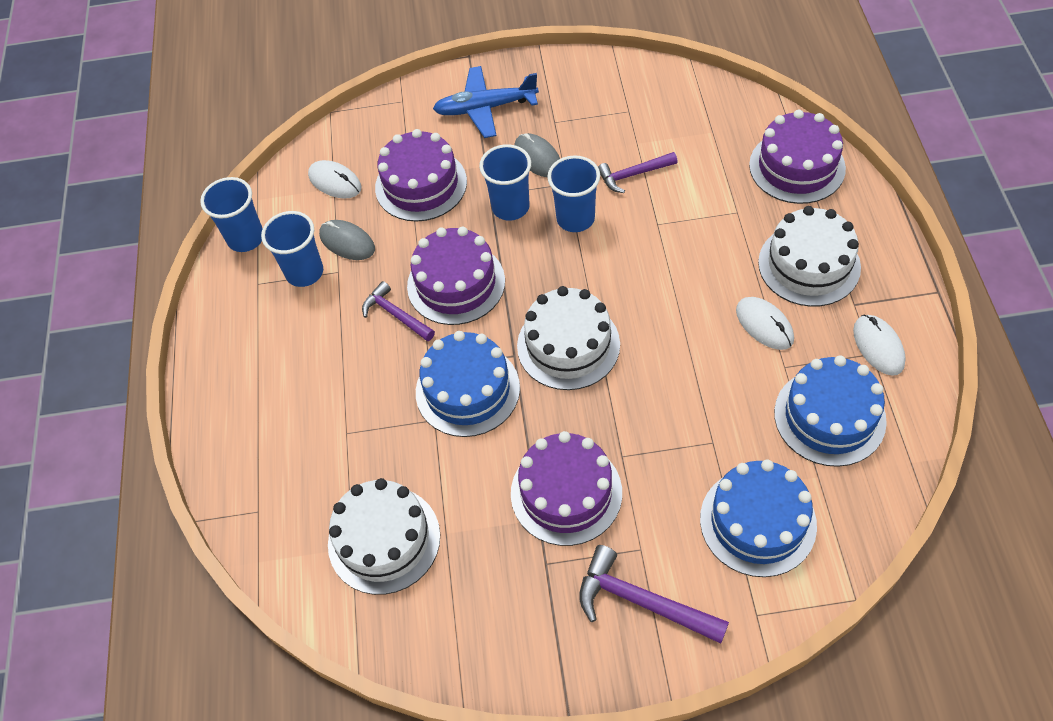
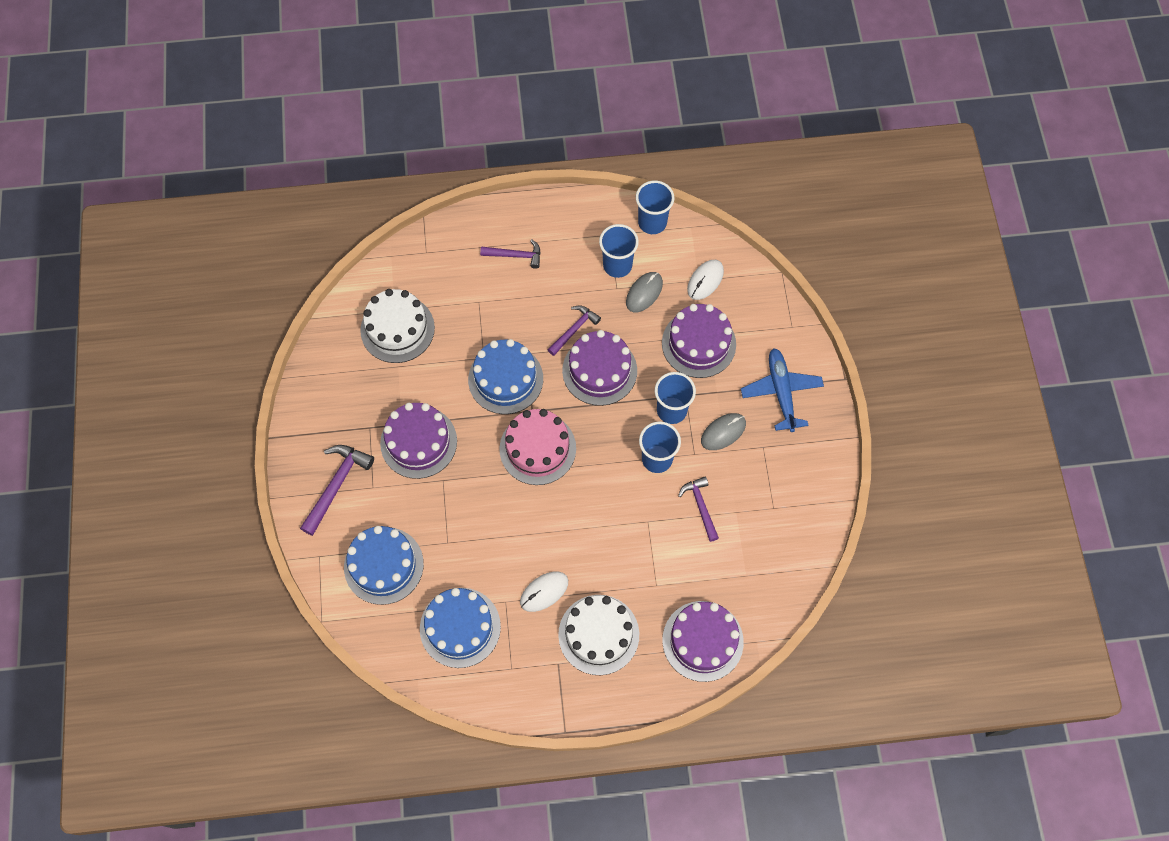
camera: 85 degrees right, 10 degrees up
(276, 391) = (515, 255): none -> purple hammer
(568, 345) = (537, 448): white cake -> pink cake
(878, 346) = (517, 674): white mouse -> none

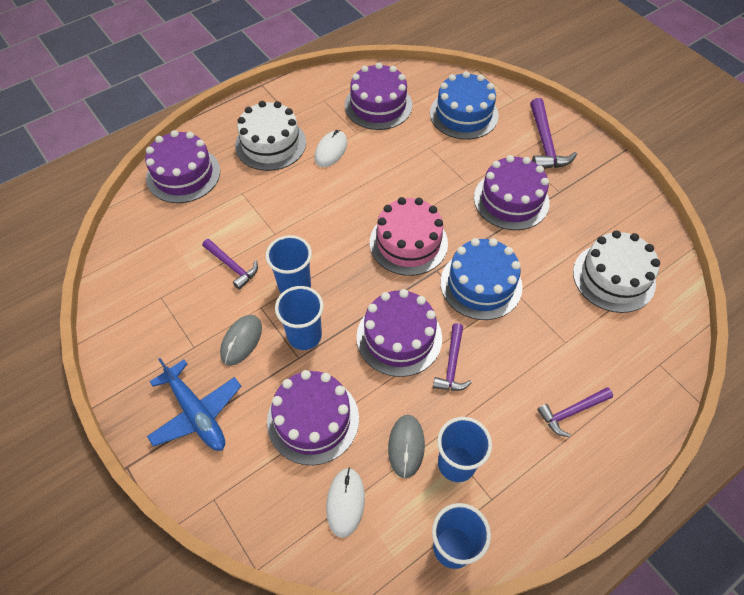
camera: 150 degrees right, 10 degrees down
(460, 627) = (378, 105): blue cake -> purple cake

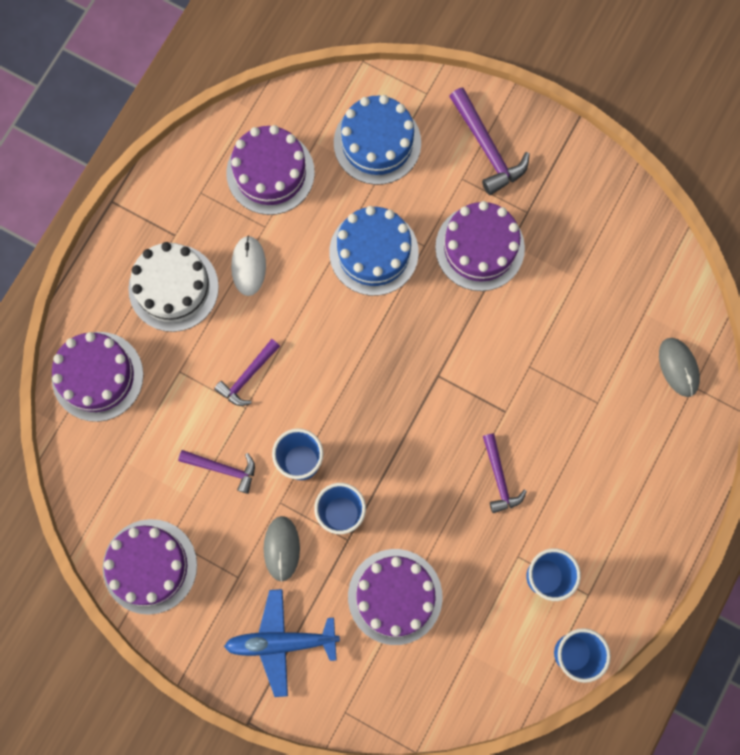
camera: 25 degrees left, 20 degrees up
(196, 413) = (281, 642): blue plane -> blue plane turned 150 degrees clockwise
(345, 502) = (463, 659): white mouse -> none
(399, 337) = (435, 472): purple cake -> purple cake (150, 566)
(406, 446) = (492, 581): grey mouse -> grey mouse (678, 367)
(408, 242) = (394, 354): pink cake -> none
(481, 284) = (490, 372): blue cake -> blue cake (373, 252)
(571, 412) = (628, 476): purple hammer -> purple hammer (247, 376)
(613, 277) = (620, 303): white cake -> none

